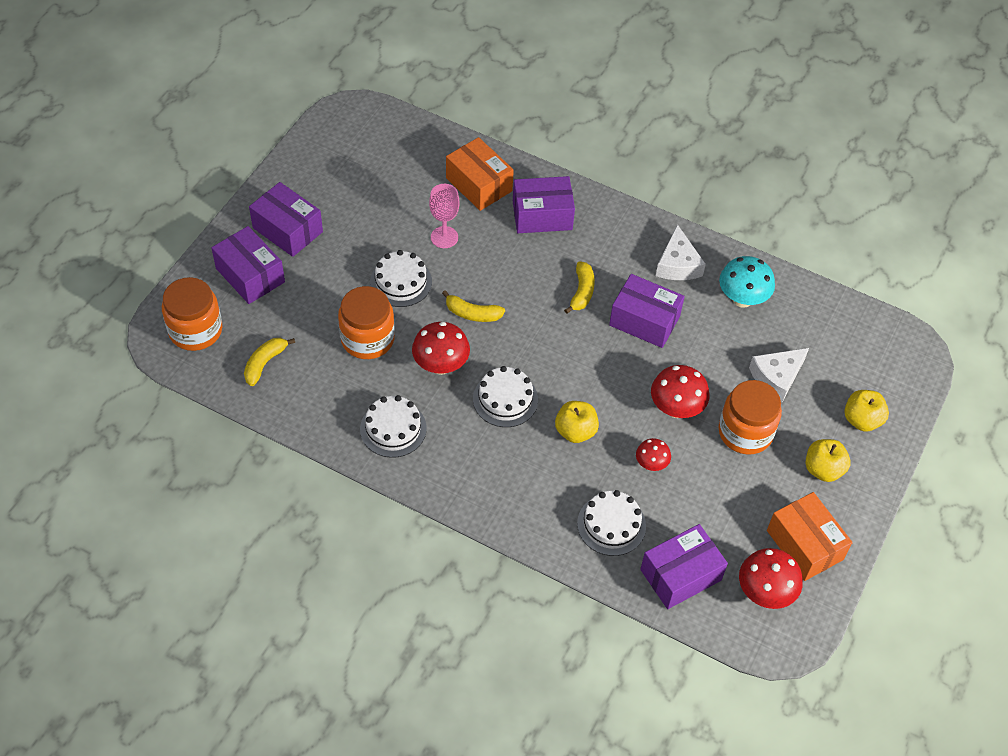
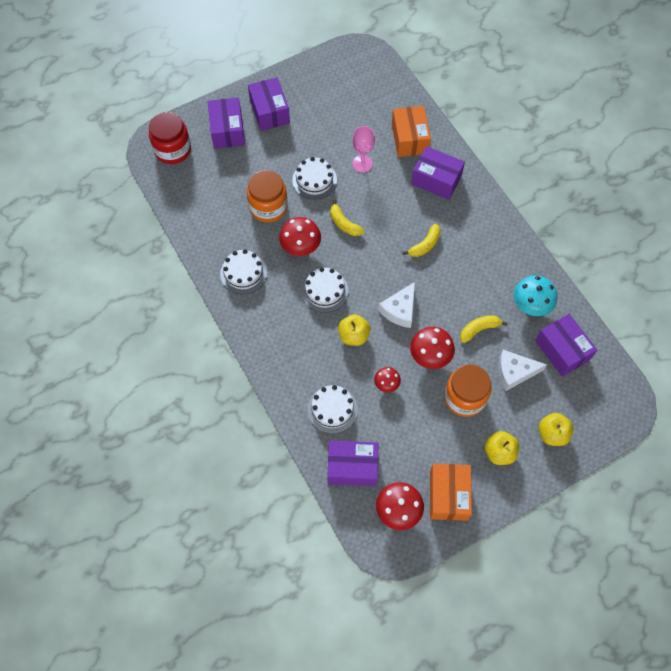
camera: 35 degrees right, 10 degrees up
(195, 330) = (173, 150): orange jar -> red jar
(265, 363) = (198, 191): yellow banana -> yellow banana (479, 329)
(644, 321) = (452, 286): purple box -> purple box (562, 350)
(677, 264) = (503, 259): white cheese -> white cheese (400, 310)

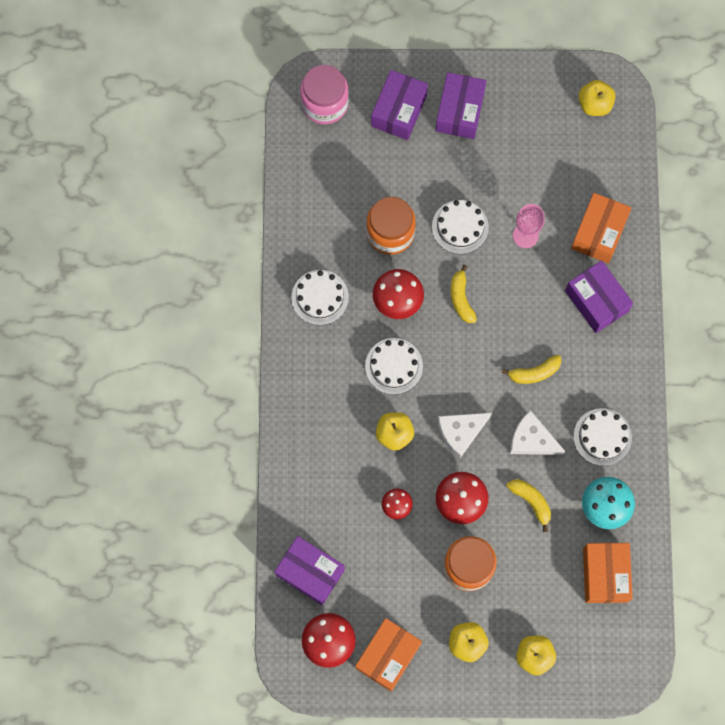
camera: 30 degrees right, 10 degrees up
(173, 150) = (325, 103): red jar -> pink jar
(332, 409) = (325, 501): white cake -> white cake (602, 437)
(356, 66) = (594, 104): none -> yellow apple
(479, 329) = (531, 502): yellow banana -> yellow banana turned 45 degrees clockwise
(514, 372) = (538, 569): white cheese -> white cheese (532, 440)
(562, 350) = (605, 575): purple box -> orange box

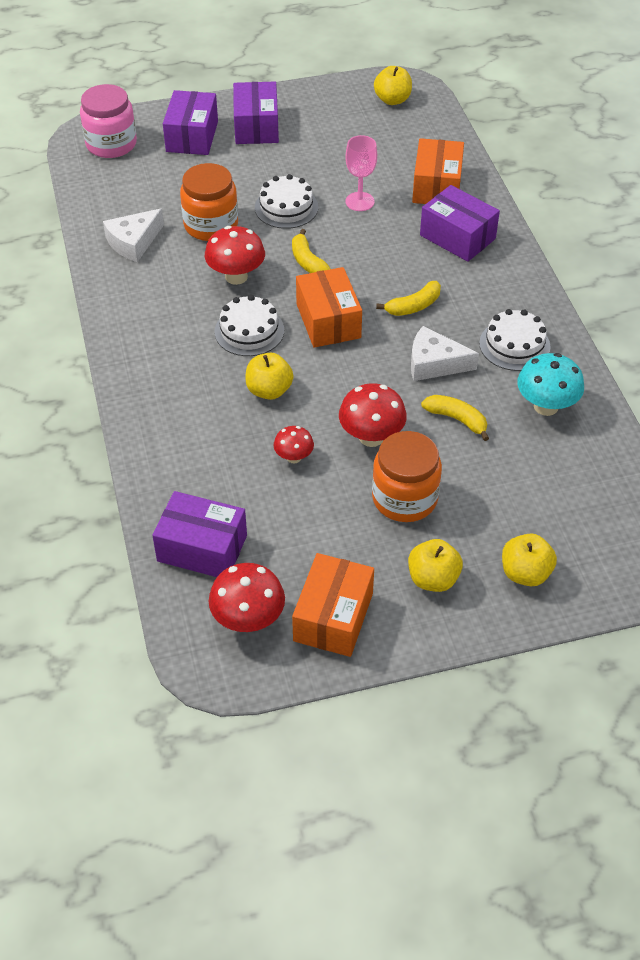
camera: 15 degrees left, 25 degrees down
(320, 297) = (145, 290): white cake -> none
(460, 432) = (348, 373): white cheese -> white cheese (134, 242)
(605, 575) = (576, 470): orange box -> orange box (328, 321)

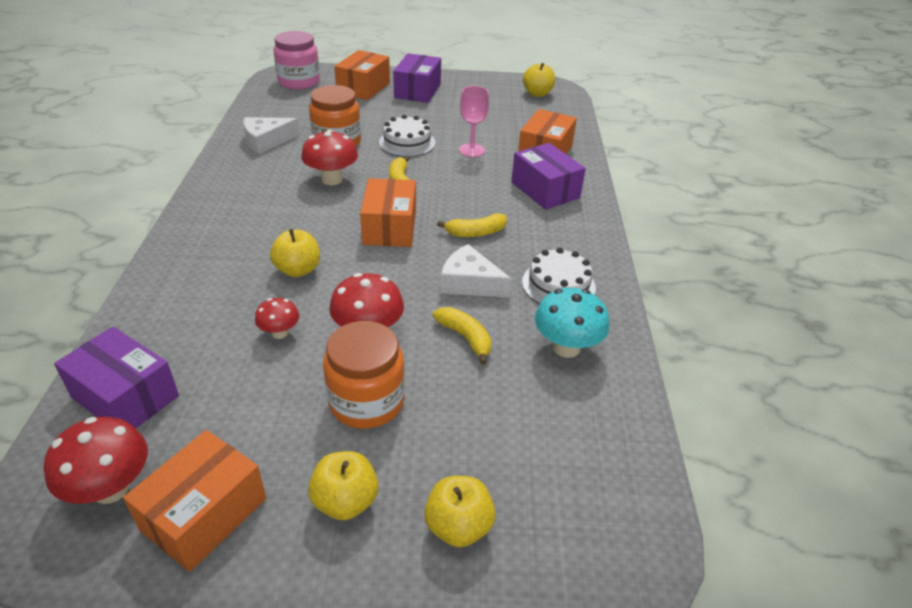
camera: 15 degrees right, 10 degrees down
(192, 136) = (363, 88): purple box -> orange box
(249, 331) = (314, 220): white cake -> none

